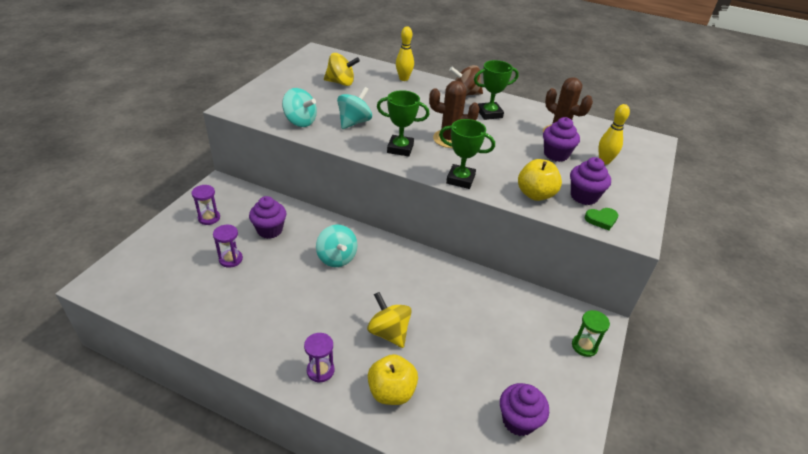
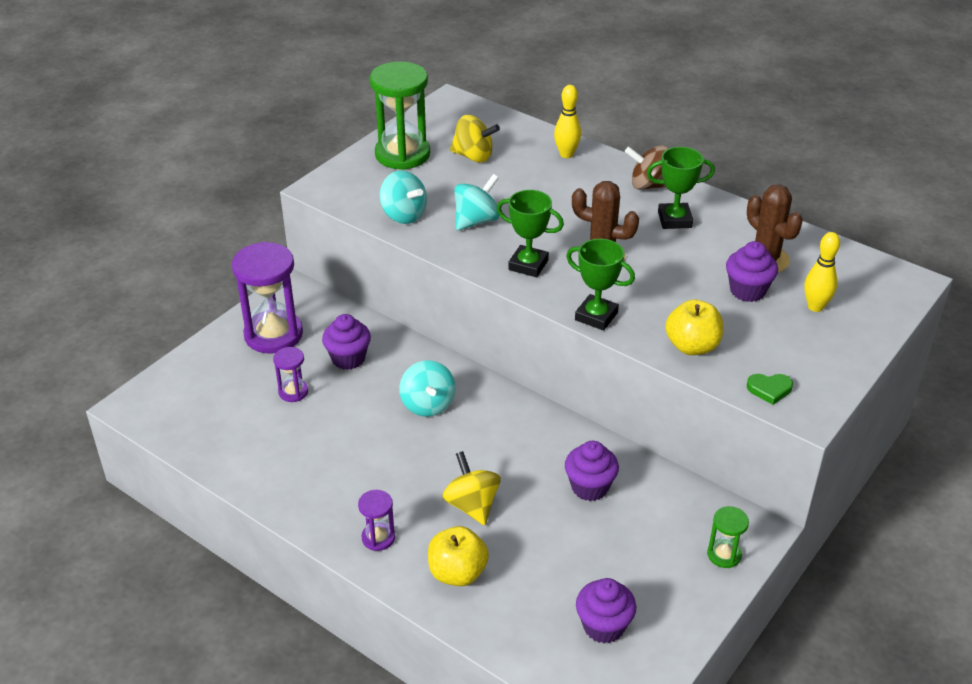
camera: 15 degrees right, 0 degrees up
(209, 218) = (273, 334): purple hourglass -> purple hourglass, size x2.07
(290, 84) = (402, 154): none -> green hourglass
(584, 196) = (760, 355): purple cupcake -> purple cupcake (590, 487)

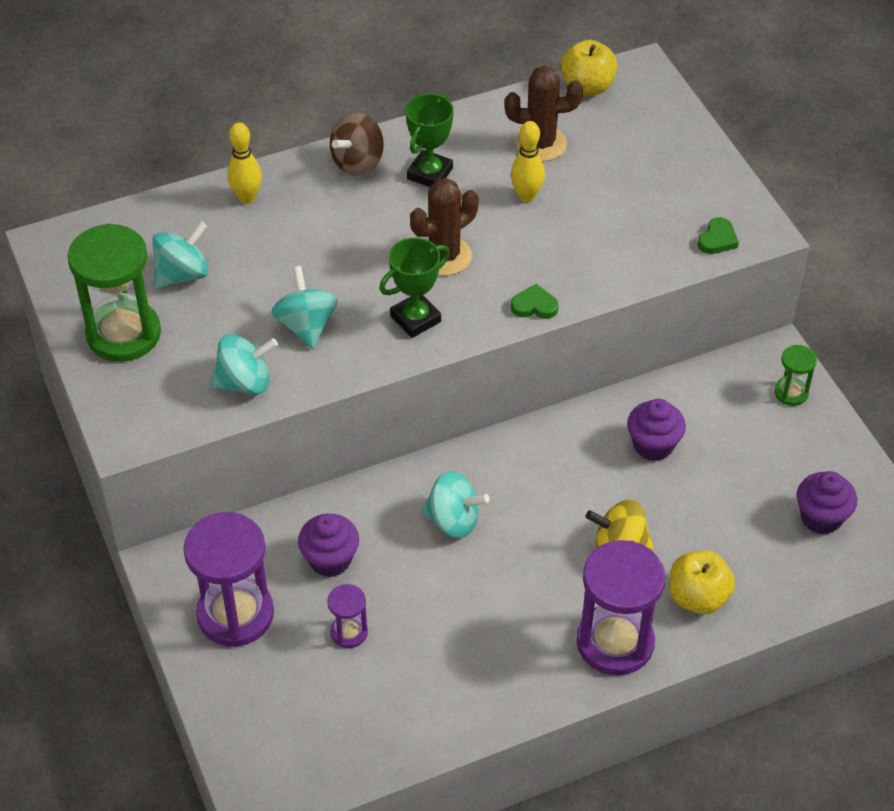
camera: 60 degrees left, 10 degrees up
(378, 538) = (615, 642): purple hourglass -> purple hourglass, size x2.07
(473, 156) = (182, 274): yellow spinning top -> turquoise spinning top
(596, 316) = (534, 306): green trophy -> green heart
(692, 346) = (626, 260): yellow apple -> yellow apple (587, 87)
(747, 291) = (576, 181): purple cupcake -> none
(815, 307) = (631, 149): yellow bowling pin -> yellow bowling pin (526, 196)

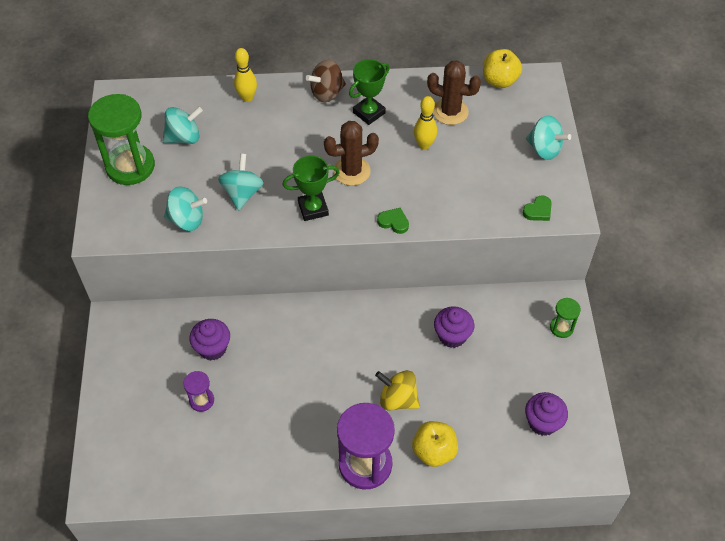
camera: 20 degrees right, 5 degrees up
(235, 614) = (139, 365): purple hourglass -> none
(453, 520) = (300, 347): turquoise spinning top -> turquoise spinning top (544, 149)

